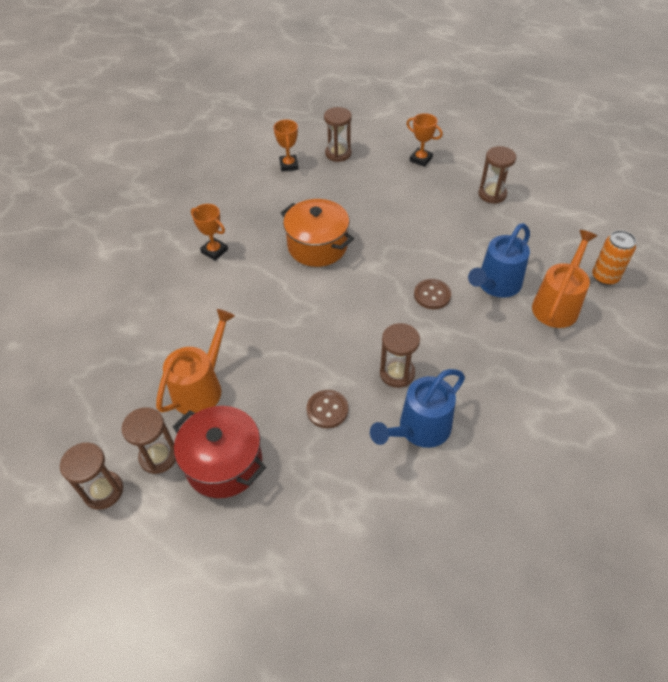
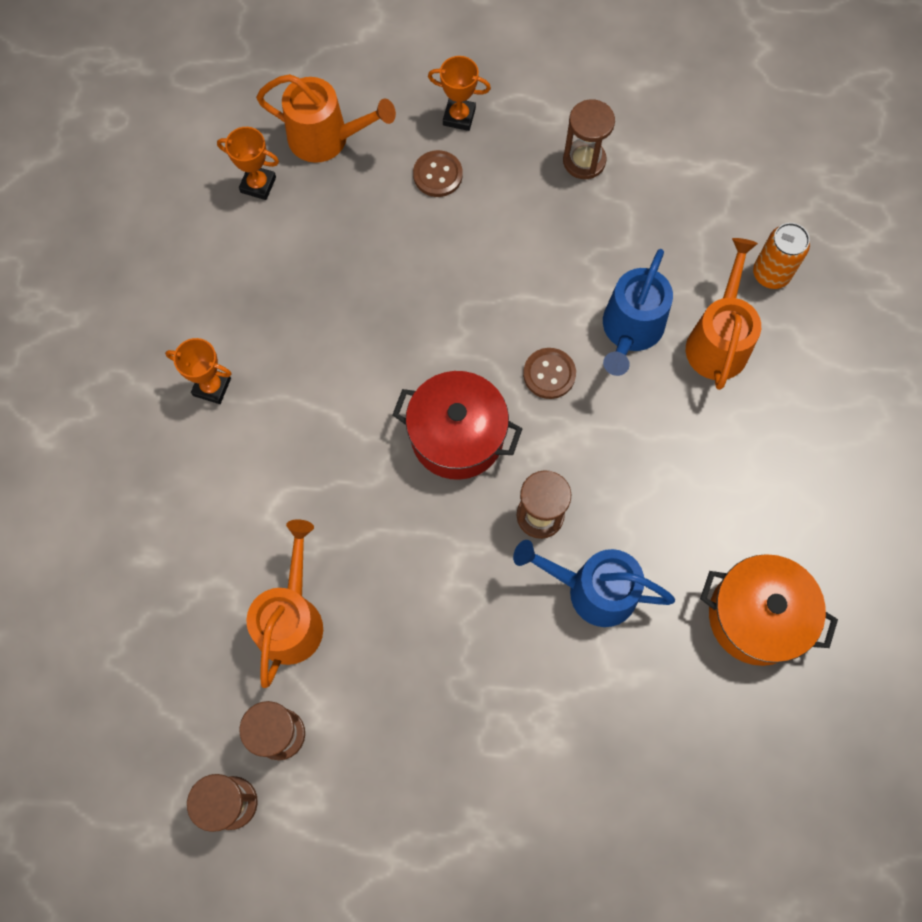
camera: 20 degrees left, 20 degrees up
(224, 463) = (367, 715): red pot -> red pot (457, 436)
(289, 165) = (258, 184): orange trophy -> orange trophy turned 45 degrees counterclockwise
(317, 246) = (360, 334): orange pot -> orange pot (756, 616)
(327, 410) = (469, 598): brown button -> brown button (437, 175)
(338, 153) = (327, 138): brown hourglass -> orange watering can
(419, 429) = (592, 590): blue watering can -> blue watering can turned 75 degrees clockwise

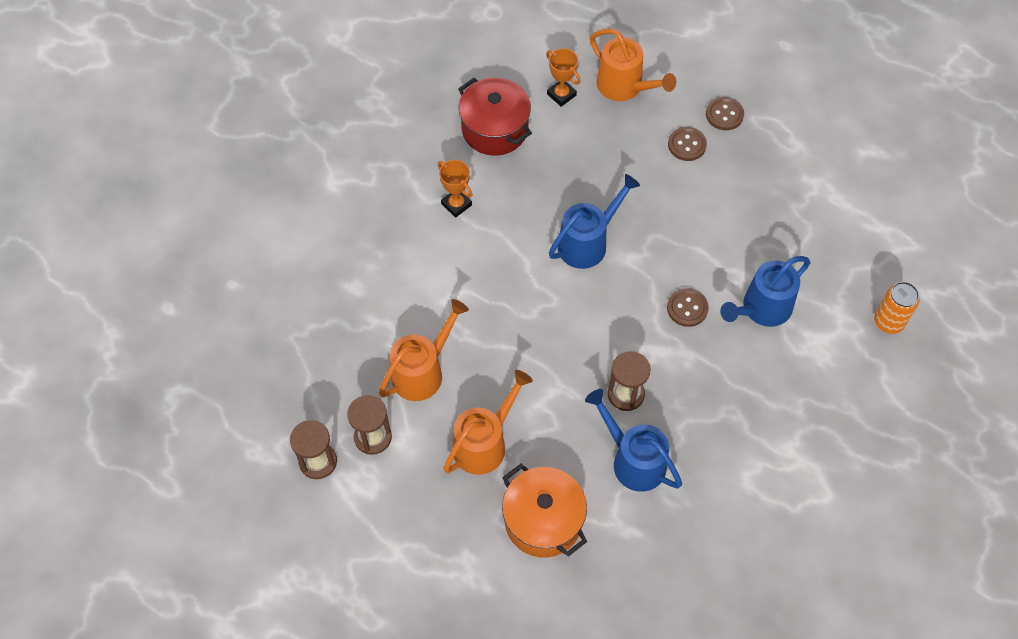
camera: 30 degrees right, 10 degrees down
(393, 353) = (588, 242): none -> blue watering can
(457, 436) = (600, 315): red pot -> red pot (495, 129)
(459, 116) = (724, 114): orange trophy -> brown button
(584, 161) = (796, 183): brown hourglass -> none
(718, 340) = (822, 346): orange watering can -> orange watering can (485, 443)
(756, 616) = (739, 539): orange pot -> orange pot (543, 521)

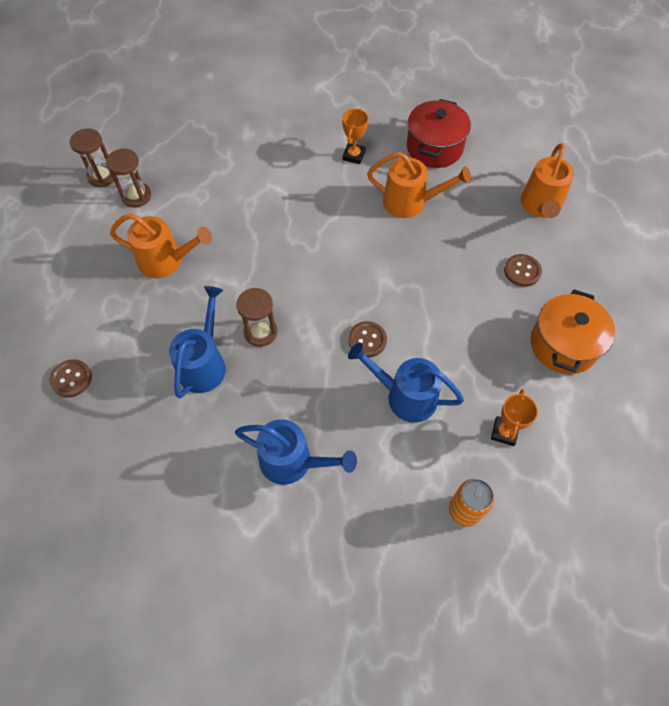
camera: 60 degrees right, 0 degrees up
(423, 371) = (204, 199): orange watering can -> orange watering can (411, 203)
(543, 521) = (120, 326): orange pot -> orange pot (563, 344)
(561, 94) = (498, 171): orange trophy -> orange trophy (504, 432)
(588, 242) = (380, 247): blue watering can -> blue watering can (293, 462)
(724, 114) = (574, 284): brown button -> brown button (71, 379)

